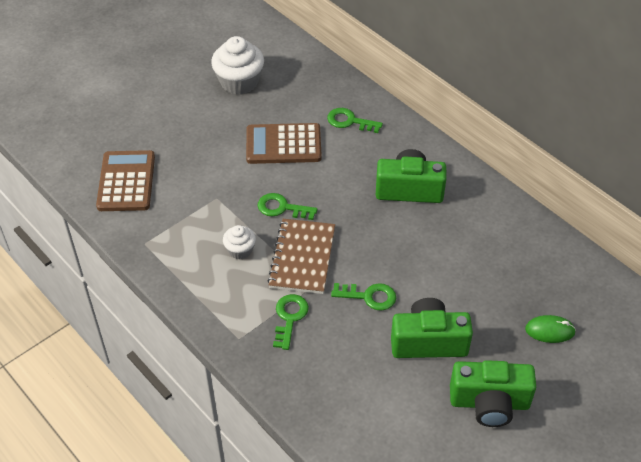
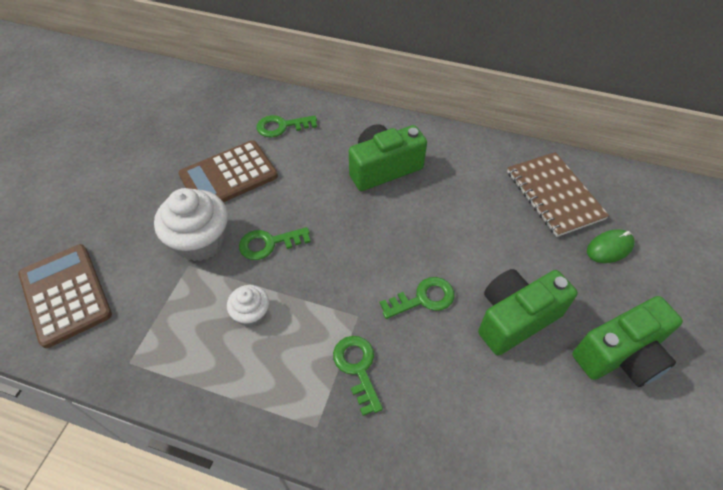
camera: 30 degrees left, 5 degrees up
(239, 82) = (142, 131): white cupcake -> white cupcake (200, 241)
(302, 257) = (326, 289): brown notebook -> brown notebook (554, 195)

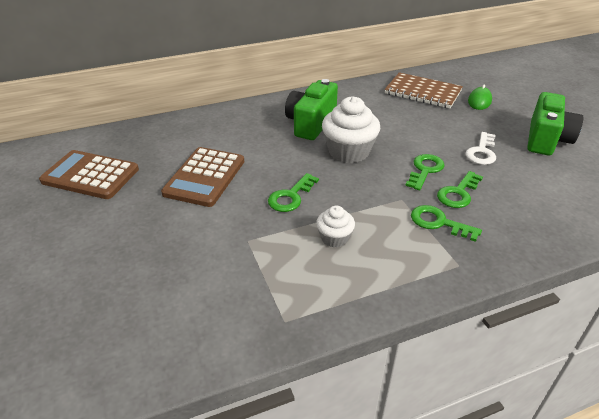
camera: 40 degrees left, 15 degrees down
(65, 294) = (164, 318): brown calculator -> brown calculator (90, 175)
(200, 241) = (237, 222): white cupcake -> white cupcake (349, 151)
(282, 126) = (207, 133): green key -> green key (458, 193)
(515, 318) = (482, 152): green camera -> white key

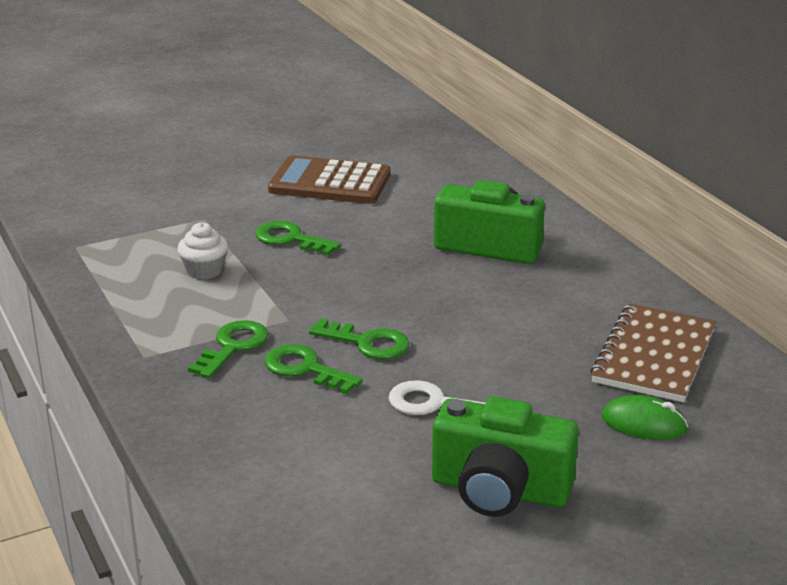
camera: 85 degrees right, 10 degrees down
(90, 175) = (327, 121): brown calculator -> none
(349, 151) = (410, 278): white cupcake -> none

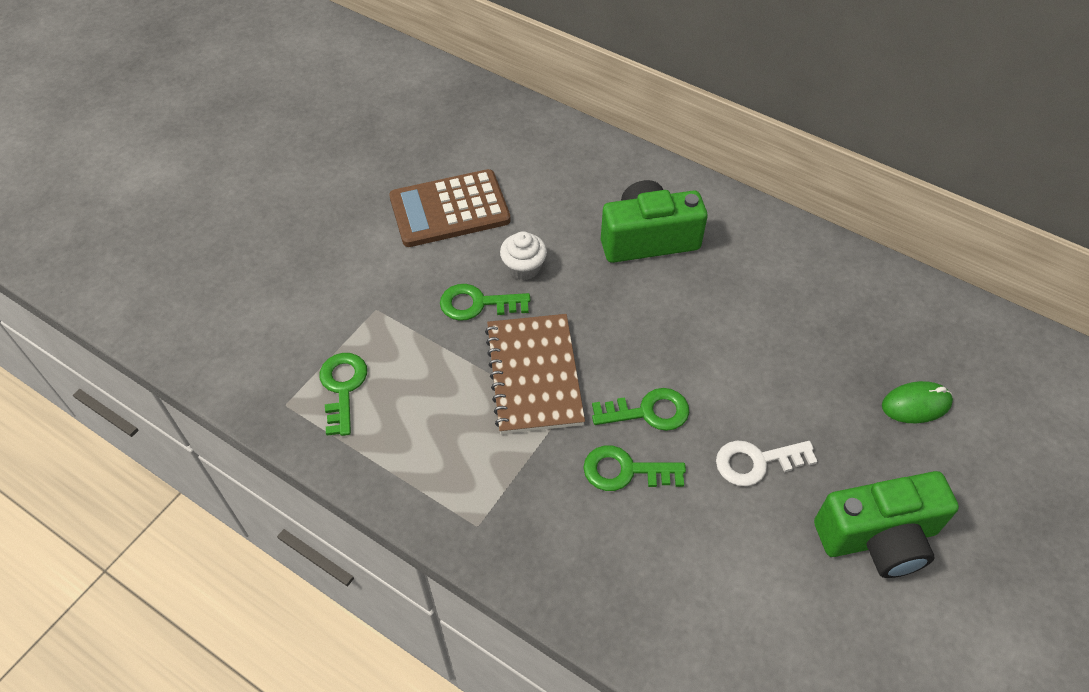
camera: 30 degrees left, 25 degrees up
(204, 270) = (436, 382): white cupcake -> white cupcake (523, 267)
(232, 347) = (543, 473): green key -> green key (343, 388)
(654, 356) = (866, 320): brown notebook -> brown notebook (534, 375)

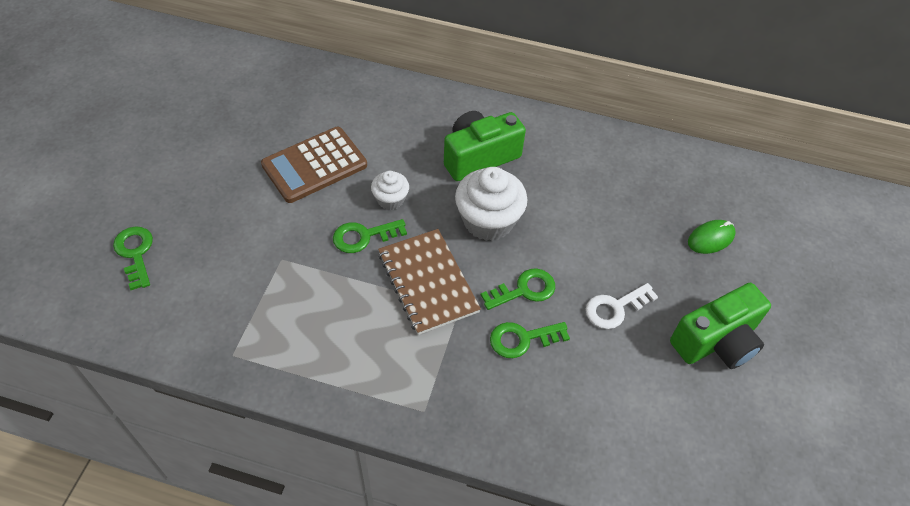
camera: 20 degrees left, 0 degrees up
(343, 388) = (276, 330): green key -> green key (135, 253)
(632, 318) = (488, 221): none -> white cupcake

